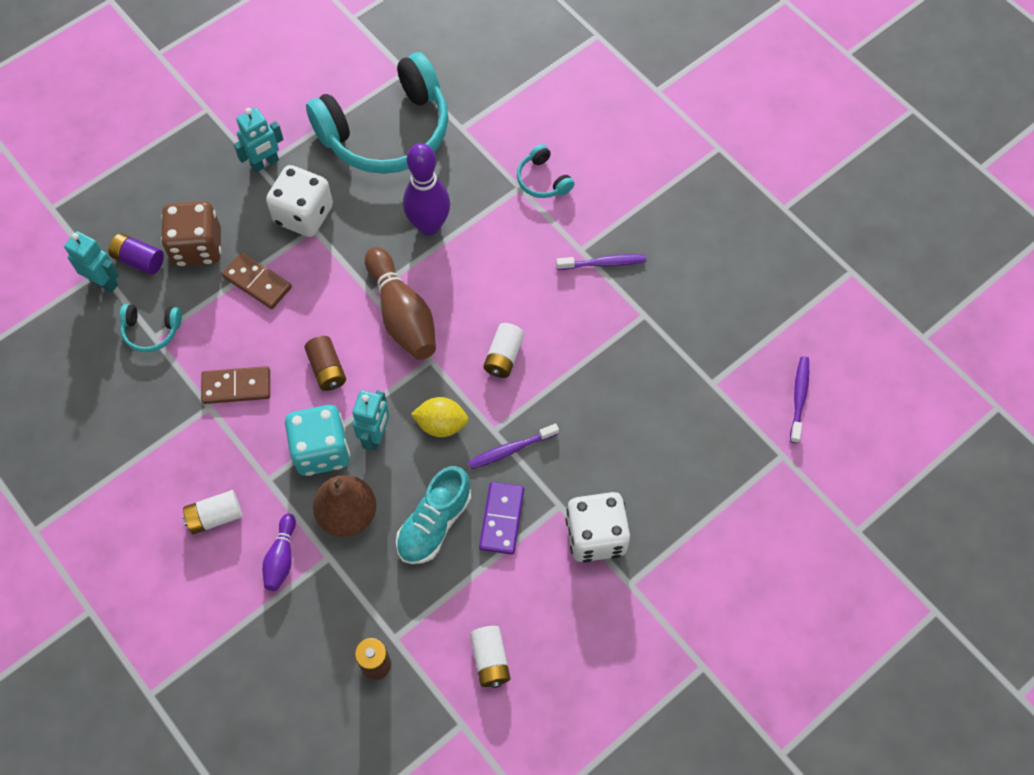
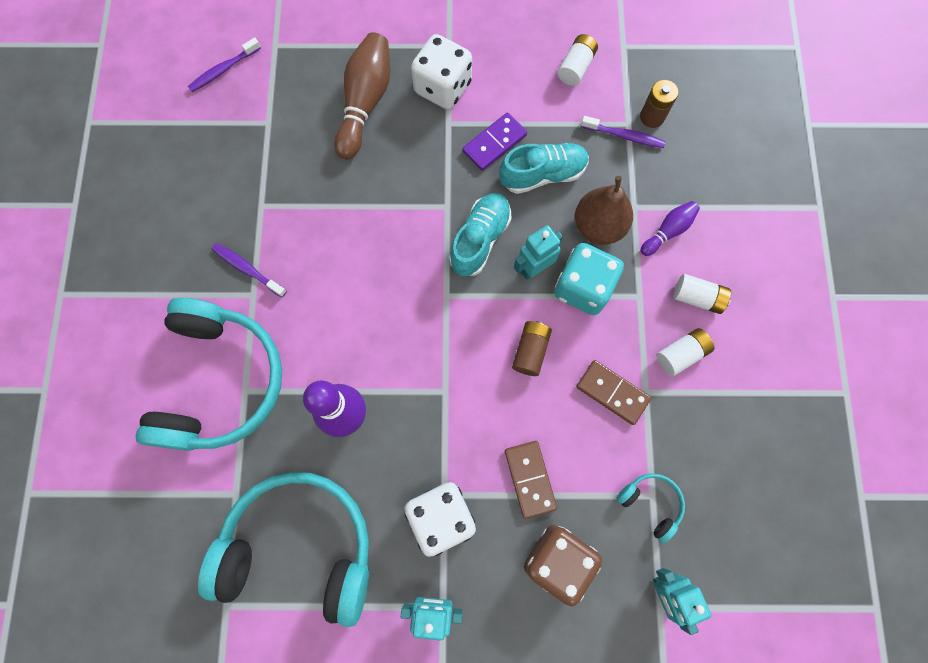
camera: 140 degrees left, 10 degrees up
(139, 260) = (618, 591): purple battery -> none
(402, 314) = (436, 351): brown bowling pin -> brown bowling pin (365, 103)
(441, 424) = (480, 239): yellow lemon -> turquoise shoe
(504, 356) = (390, 255): white battery -> white battery (681, 354)
(510, 450) = (447, 184): purple toothbrush -> purple toothbrush (624, 136)
(543, 180) = (220, 382): turquoise headphones -> turquoise headphones, size x2.43

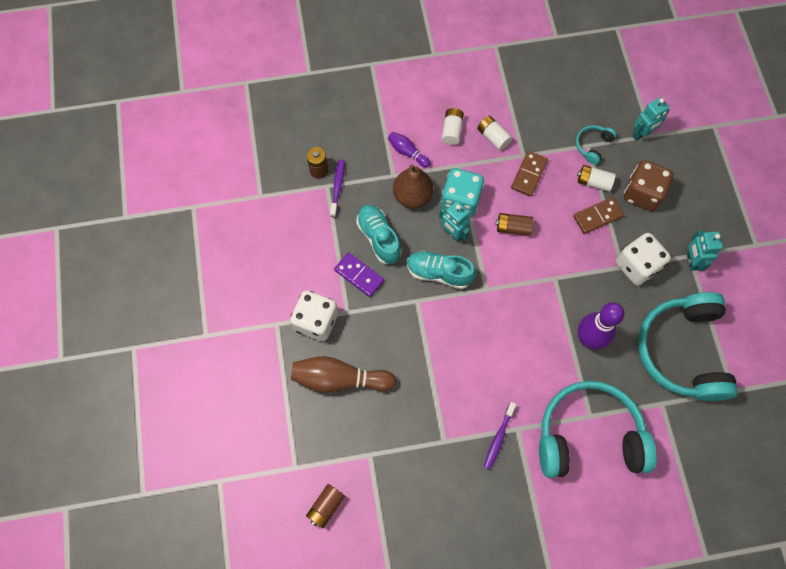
camera: 100 degrees left, 5 degrees down
(223, 70) = (326, 506): purple toothbrush -> brown battery
(576, 67) = (284, 227): white battery -> white battery (593, 182)

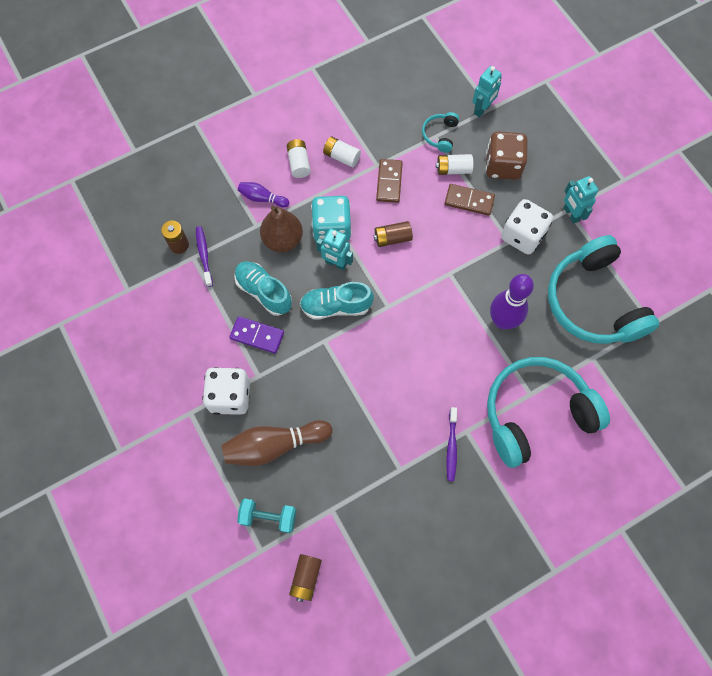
camera: 20 degrees left, 0 degrees up
(312, 440) = (268, 517): none -> turquoise dumbbell
(597, 216) = (469, 201): brown domino -> brown domino turned 60 degrees clockwise

